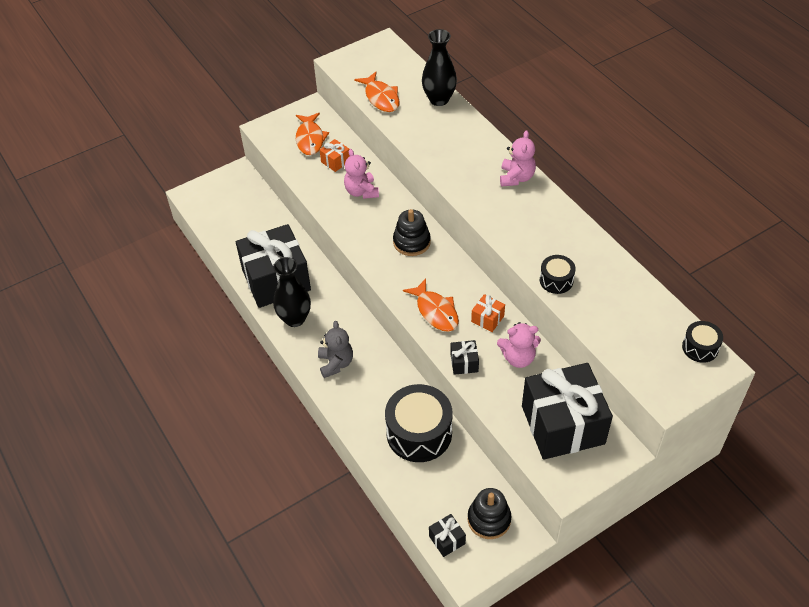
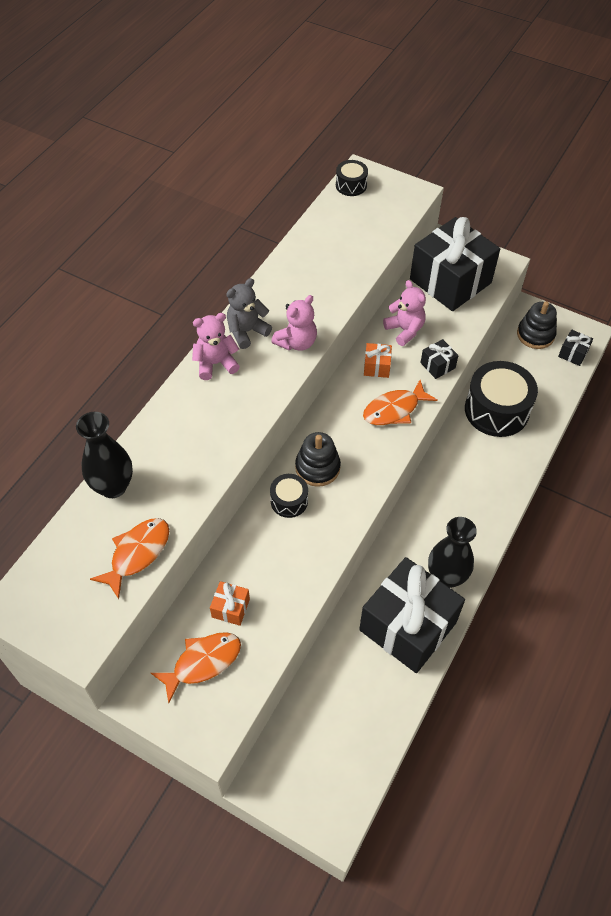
camera: 120 degrees left, 5 degrees up
(336, 363) = (473, 510): grey teddy bear -> grey teddy bear (247, 331)
(361, 191) = (268, 552): pink teddy bear -> pink teddy bear (296, 342)
(435, 311) = (394, 409): orange fish -> orange fish turned 150 degrees counterclockwise
(556, 280) = (338, 289): black drum -> black drum (289, 501)

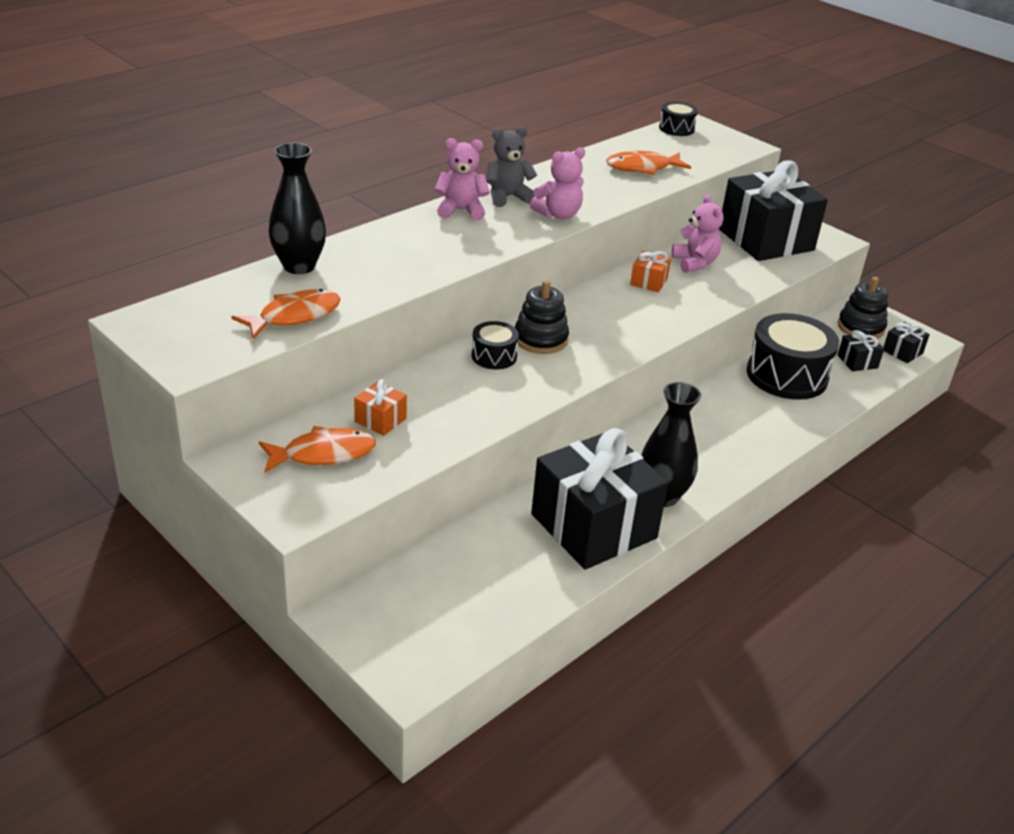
camera: 15 degrees right, 20 degrees down
(394, 409) = (653, 317): orange fish -> orange fish (642, 168)
(437, 365) = (721, 296): black gift -> black gift (857, 361)

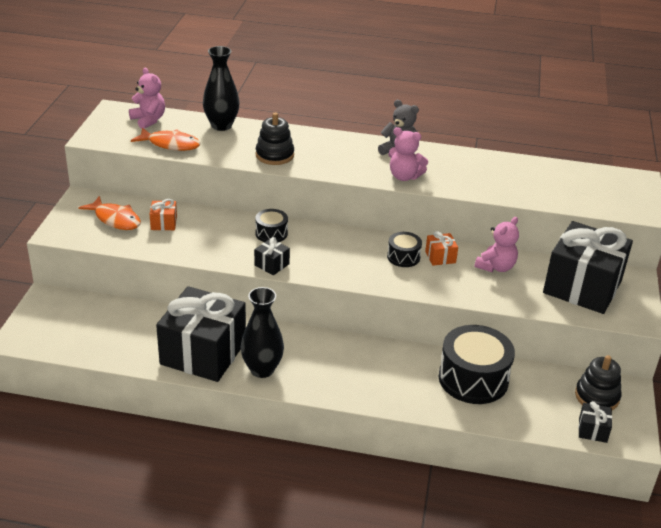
camera: 55 degrees right, 0 degrees up
(461, 210) = (357, 145): pink teddy bear -> pink teddy bear (148, 120)
(540, 339) = (311, 242): black stacking toy -> black stacking toy (274, 155)
(642, 168) = (525, 183): orange fish -> none
(676, 128) = (615, 176): black drum -> black drum (403, 257)
(857, 361) = (542, 409): black gift -> black gift (272, 264)

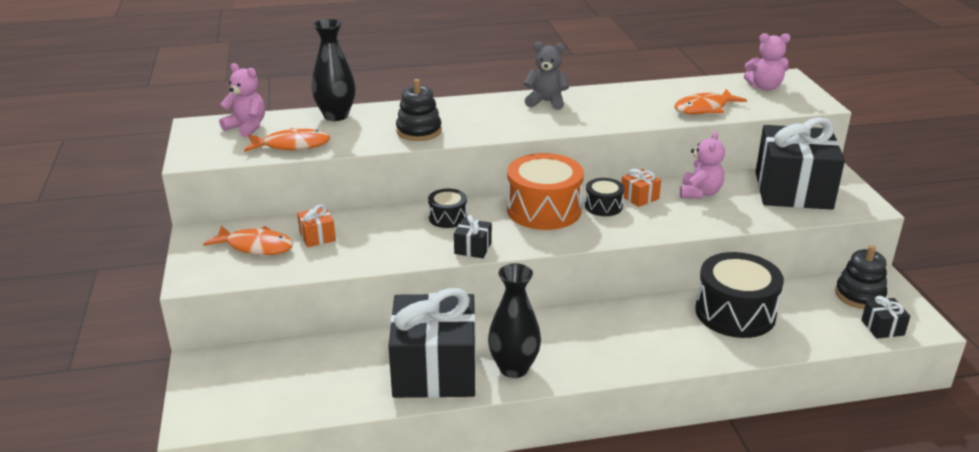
camera: 20 degrees left, 5 degrees down
(352, 247) = (544, 210): none -> orange drum
(404, 176) = (571, 122): pink teddy bear -> pink teddy bear (764, 87)
(532, 192) = (704, 108): none -> orange fish

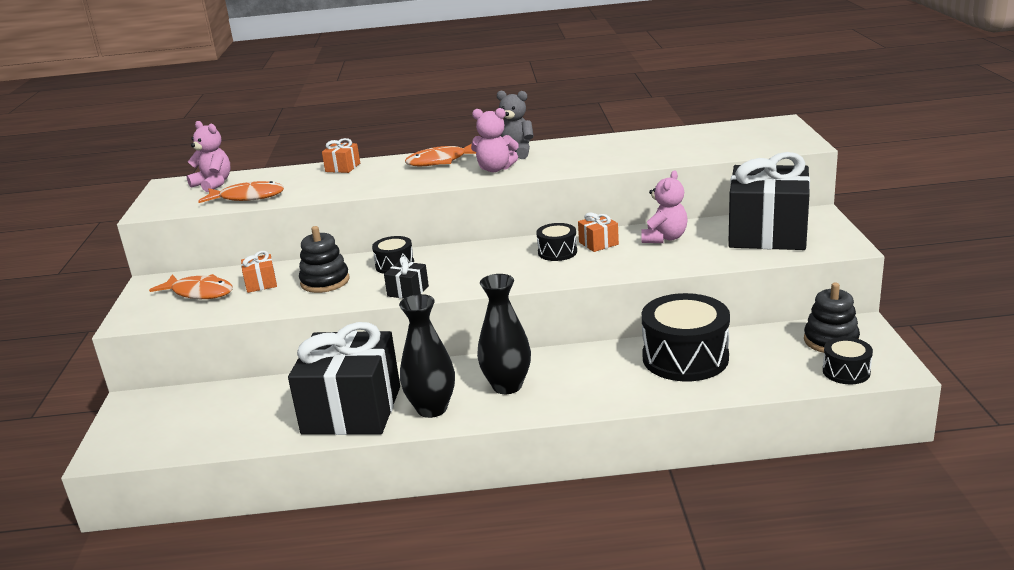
camera: 10 degrees right, 5 degrees down
(336, 116) = (302, 172): black vase -> black vase (507, 386)
(377, 112) = (343, 167): none -> orange gift
(419, 131) = (375, 182): black stacking toy -> black stacking toy (325, 281)
(544, 210) = (494, 256): orange drum -> none
(704, 108) = (677, 153): orange fish -> orange fish (440, 161)
(764, 87) = (751, 132): pink teddy bear -> pink teddy bear (495, 169)
(882, 327) = (846, 372): black gift -> black drum

